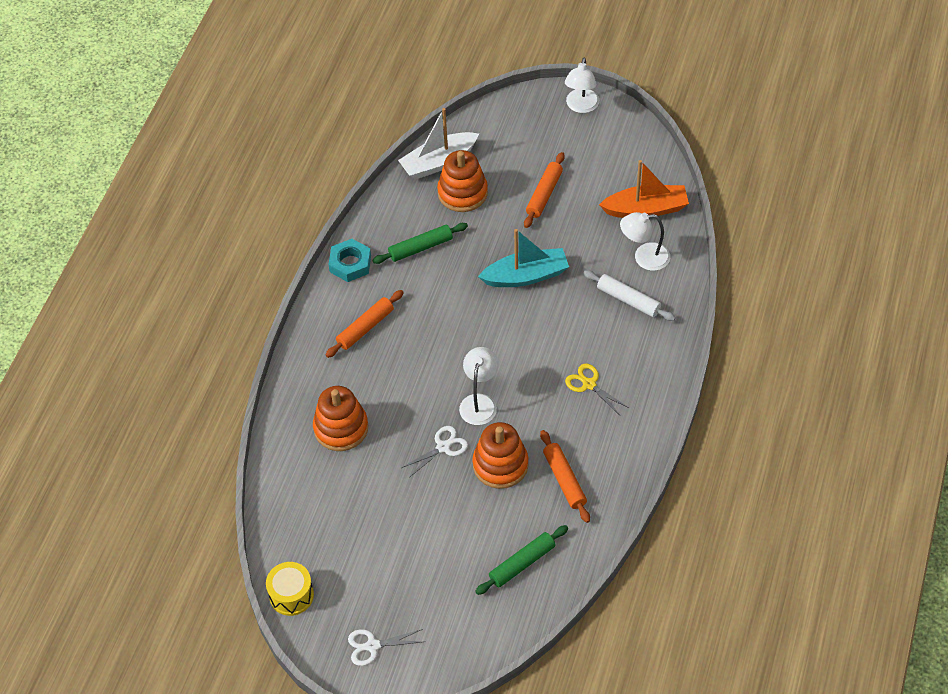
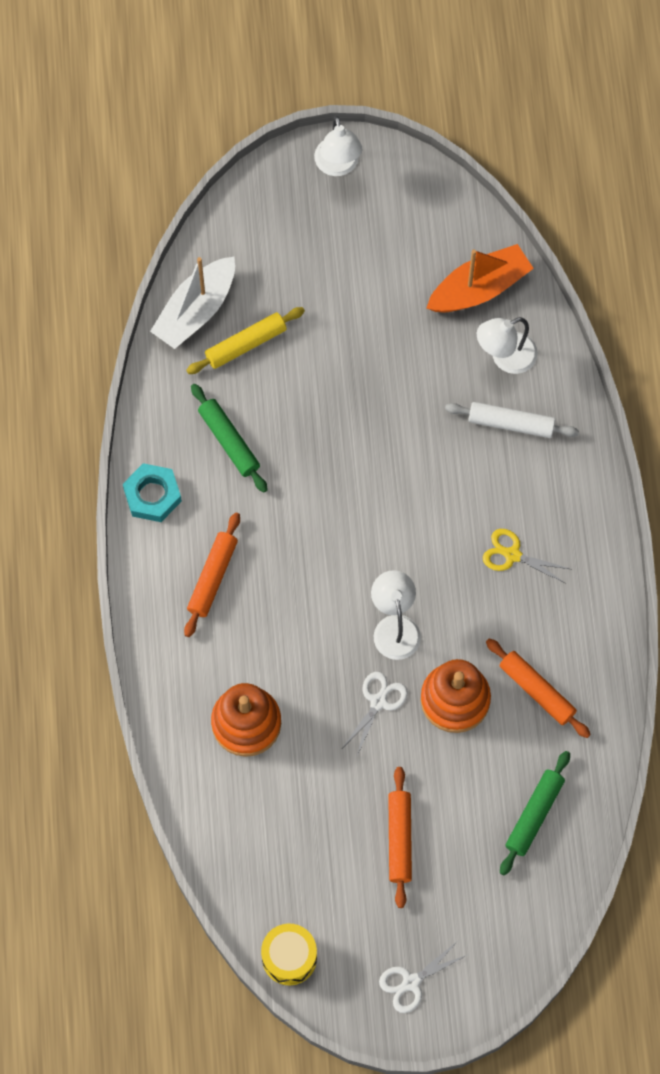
camera: 25 degrees left, 15 degrees up
(420, 248) = (229, 441): green rolling pin -> green rolling pin turned 75 degrees counterclockwise
(462, 193) = (246, 344): orange stacking toy -> yellow rolling pin
(526, 276) = (375, 434): turquoise boat -> none
(544, 194) = (347, 311): orange rolling pin -> orange rolling pin (399, 839)

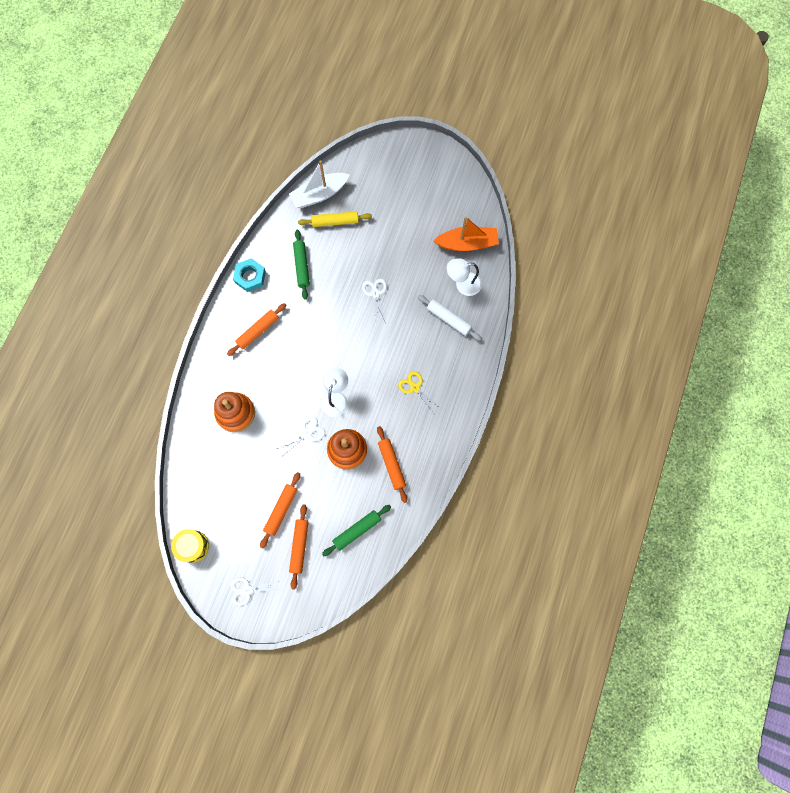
camera: 25 degrees right, 5 degrees up
(338, 166) = (427, 153): white lamp -> none
(372, 433) = (375, 293): none -> white scissors
(457, 880) = (299, 546): none -> orange rolling pin

